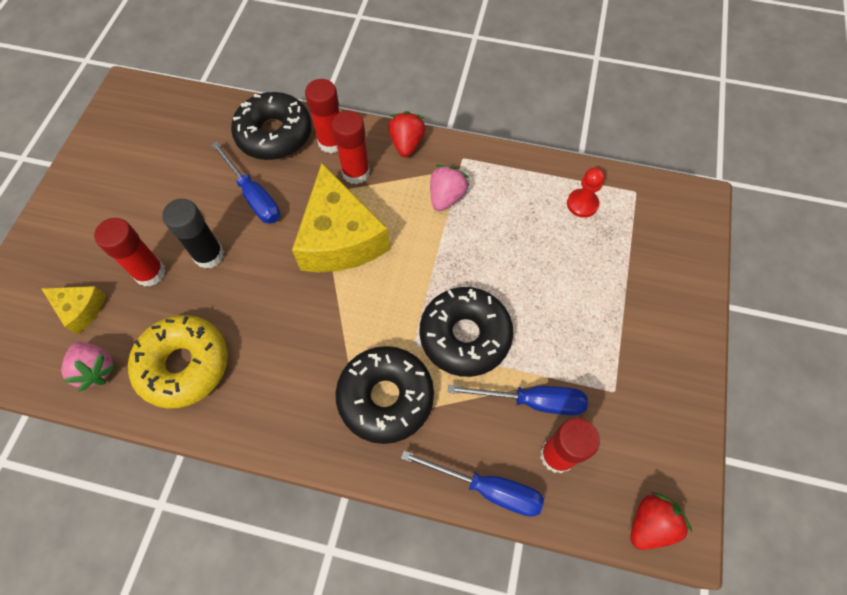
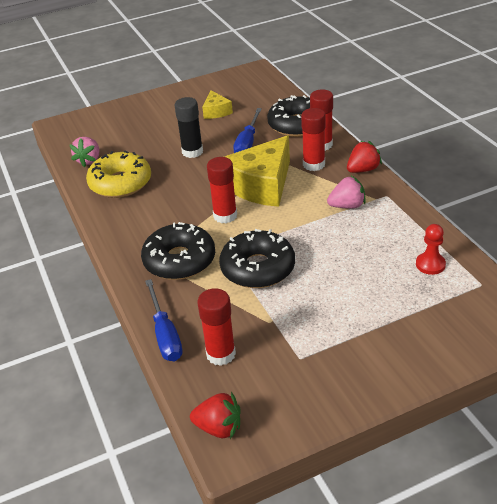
camera: 55 degrees right, 25 degrees down
(80, 309) = (115, 137): yellow cheese -> yellow cheese (216, 111)
(150, 273) = (159, 142): red glue stick -> red glue stick (225, 216)
(532, 401) = (246, 322): blue screwdriver -> none

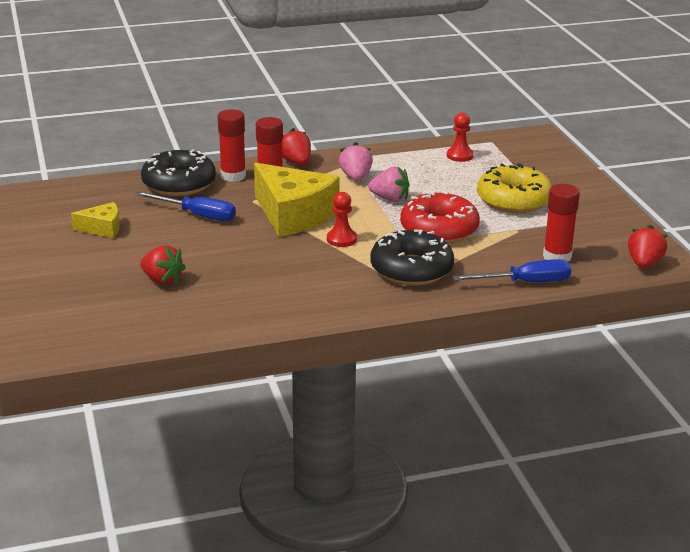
camera: 85 degrees left, 10 degrees down
(89, 160) = (161, 324): pink strawberry -> pink strawberry (390, 199)
(120, 183) = (235, 301): yellow donut -> yellow donut (513, 200)
(147, 149) = (162, 280): none -> red strawberry
(192, 152) = (193, 250): black glue stick -> none
(225, 216) = (341, 239): red glue stick -> red pawn
(258, 268) = (439, 229): black donut -> red donut

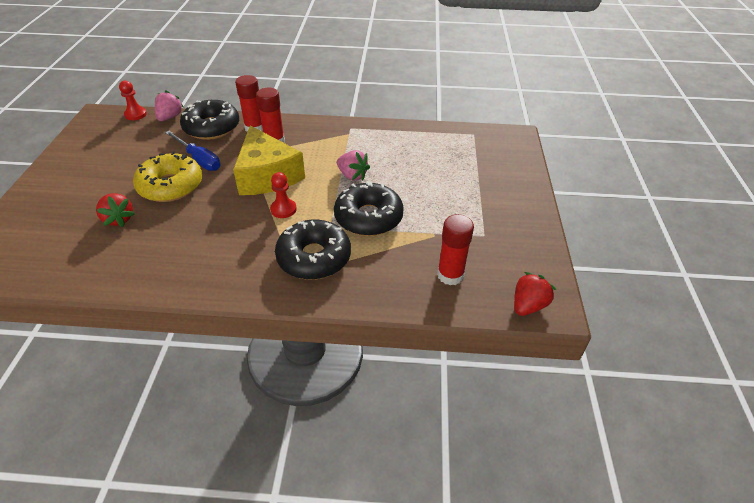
camera: 20 degrees right, 15 degrees up
(102, 228) = (125, 157): yellow cheese -> none
(296, 162) = (309, 124): red strawberry -> none
(355, 177) = (342, 148): pink strawberry -> pink strawberry (170, 117)
(439, 229) = (368, 217): red donut -> black donut
(459, 156) = (438, 143): red pawn -> red pawn (135, 114)
(513, 200) = (453, 199): yellow donut -> yellow donut (171, 186)
(525, 283) = (401, 300): blue screwdriver -> none

